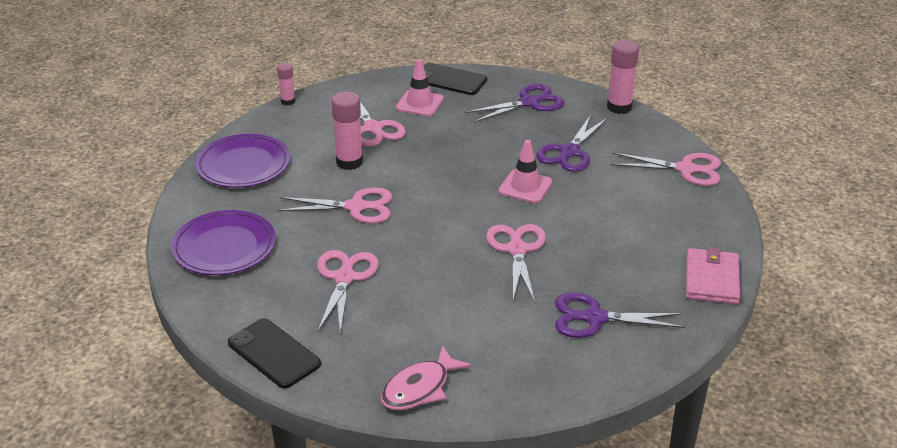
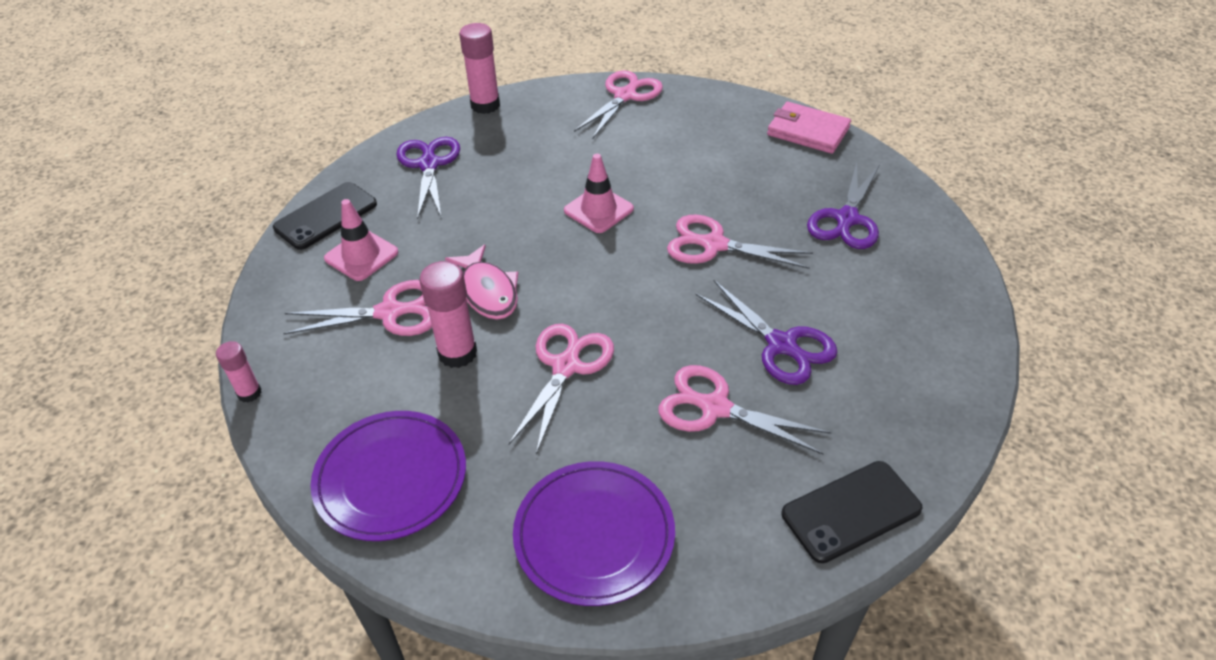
camera: 70 degrees left, 10 degrees up
(420, 388) = (937, 379): pink fish -> pink fish (488, 291)
(569, 152) = (549, 161): purple scissors -> purple scissors (781, 345)

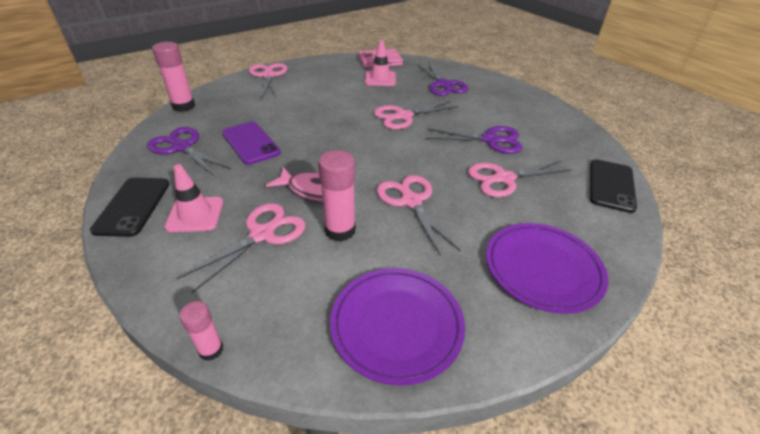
camera: 45 degrees left, 5 degrees down
(495, 193) = (250, 143): none -> purple phone
(598, 210) = (324, 126): pink traffic cone -> pink traffic cone (380, 79)

